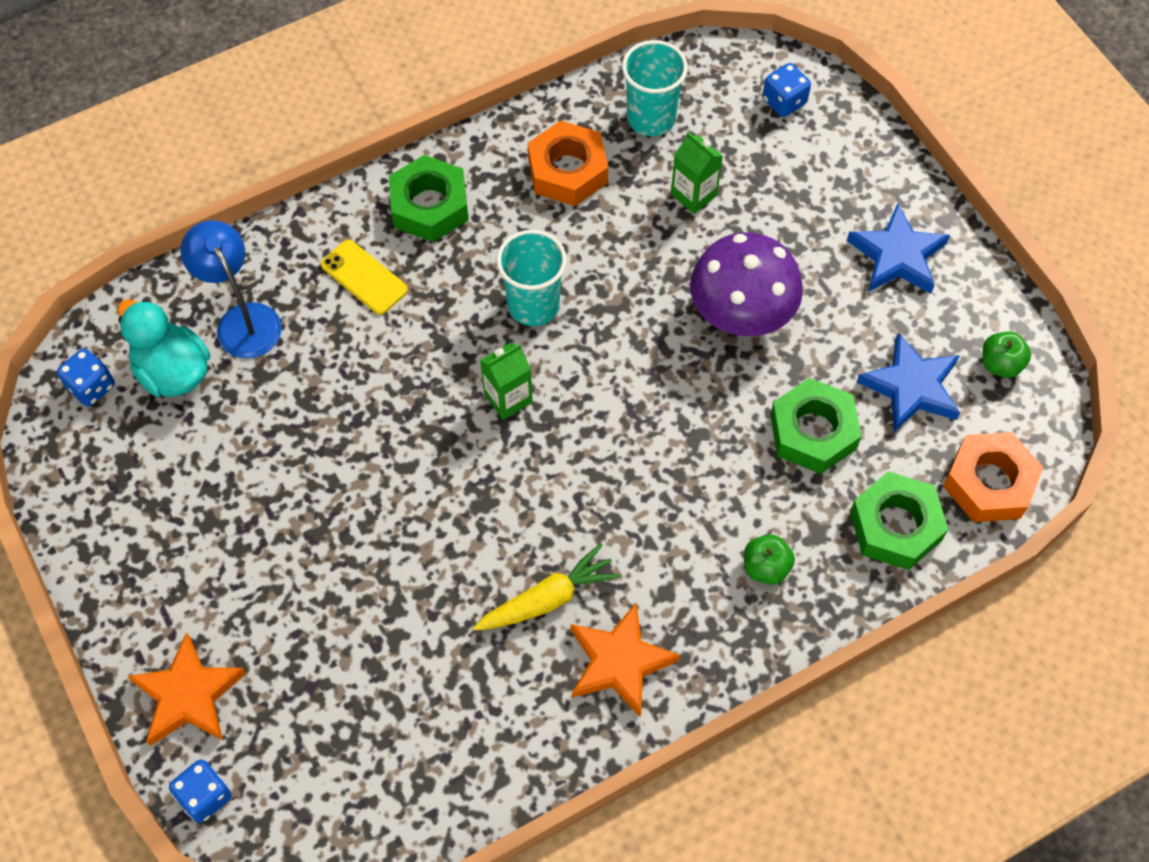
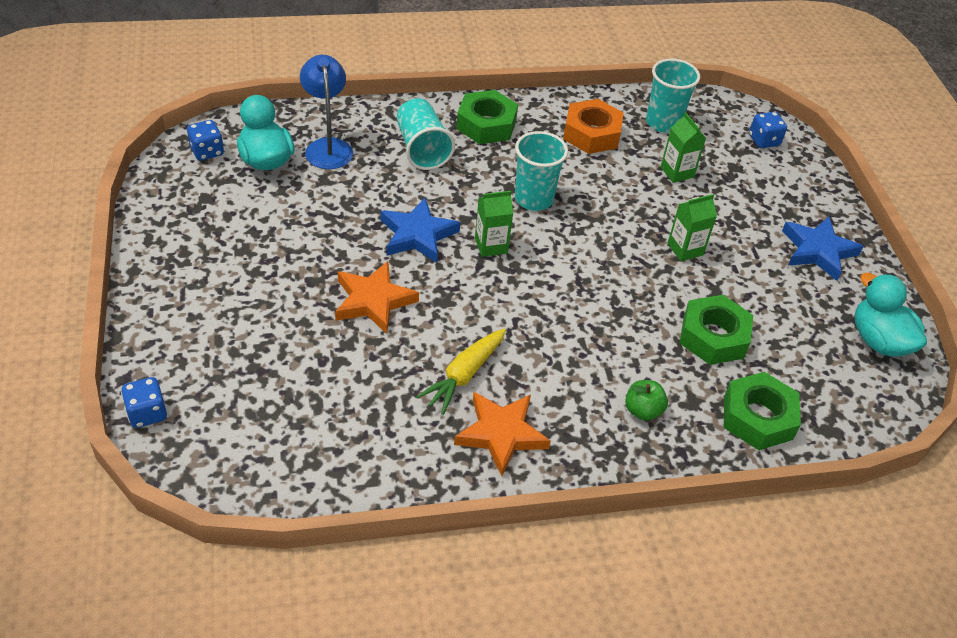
camera: 15 degrees right, 15 degrees down
(188, 695) = (171, 346): orange star -> orange star (373, 301)
(364, 277) = (422, 149): yellow phone -> turquoise cup
(547, 599) = (464, 375): yellow carrot -> yellow carrot turned 135 degrees clockwise
(741, 314) = (685, 249): purple mushroom -> green carton
(911, 387) = (801, 333): blue star -> blue star (417, 235)
(989, 483) = (845, 414): orange nut -> none
(1000, 364) = (878, 341): green apple -> turquoise duck

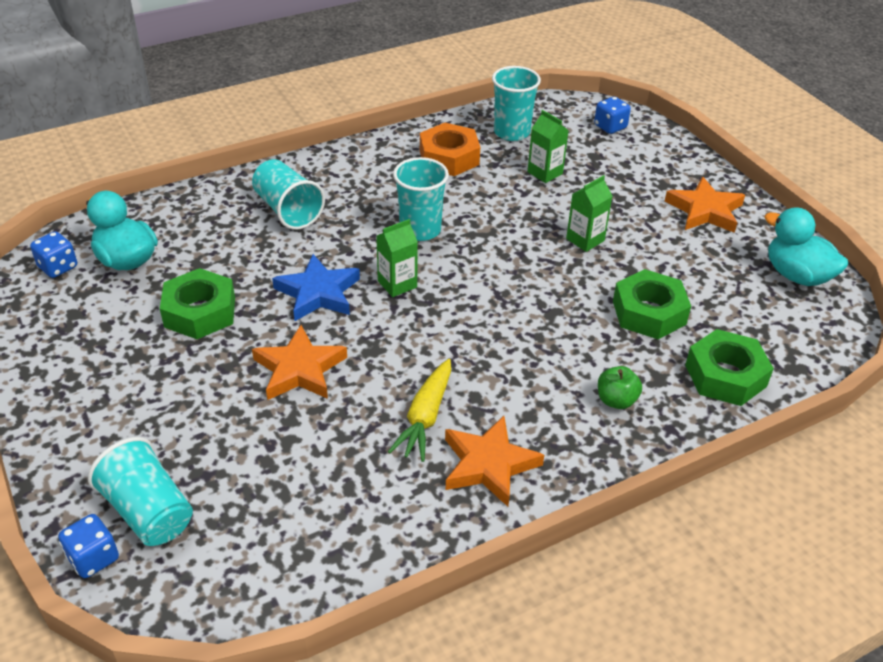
camera: 15 degrees left, 5 degrees down
(203, 388) = (149, 511): none -> turquoise cup
(327, 147) = (188, 231): blue lamp -> none
(486, 124) = (343, 173): green nut -> green nut (200, 312)
(818, 251) = (705, 211): blue star -> orange star

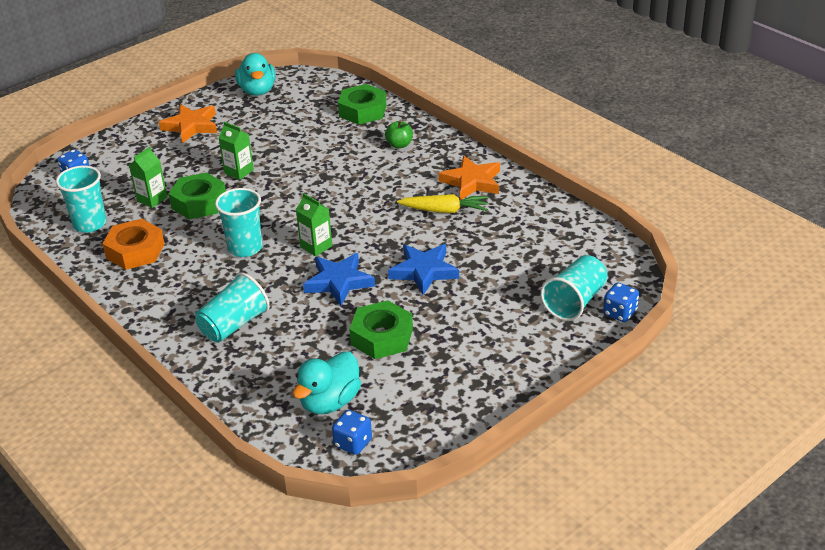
camera: 100 degrees left, 5 degrees down
(299, 369) = (424, 271): orange star -> blue star
(649, 312) = (313, 140): green nut -> green nut (199, 203)
(797, 275) = (257, 91): turquoise duck -> turquoise duck turned 45 degrees counterclockwise

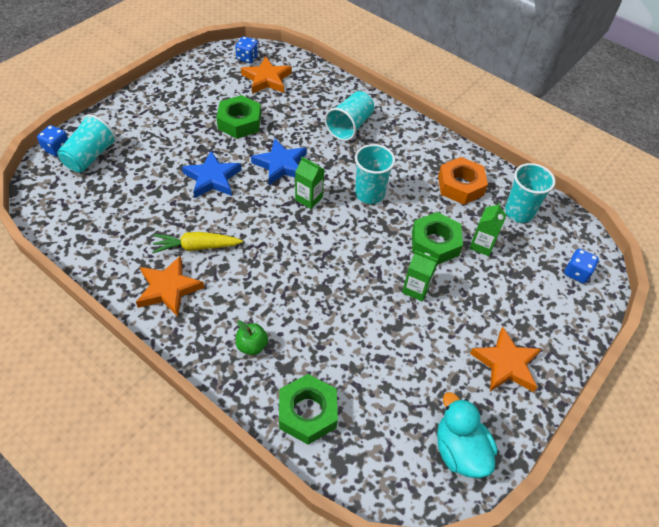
camera: 165 degrees right, 15 degrees up
(330, 402) = (267, 79): turquoise duck -> orange star

